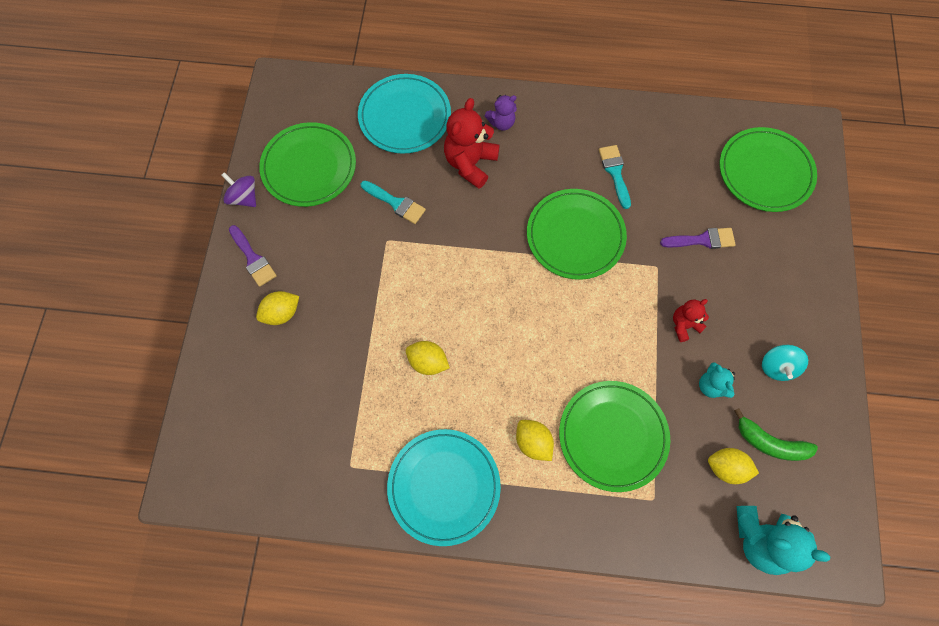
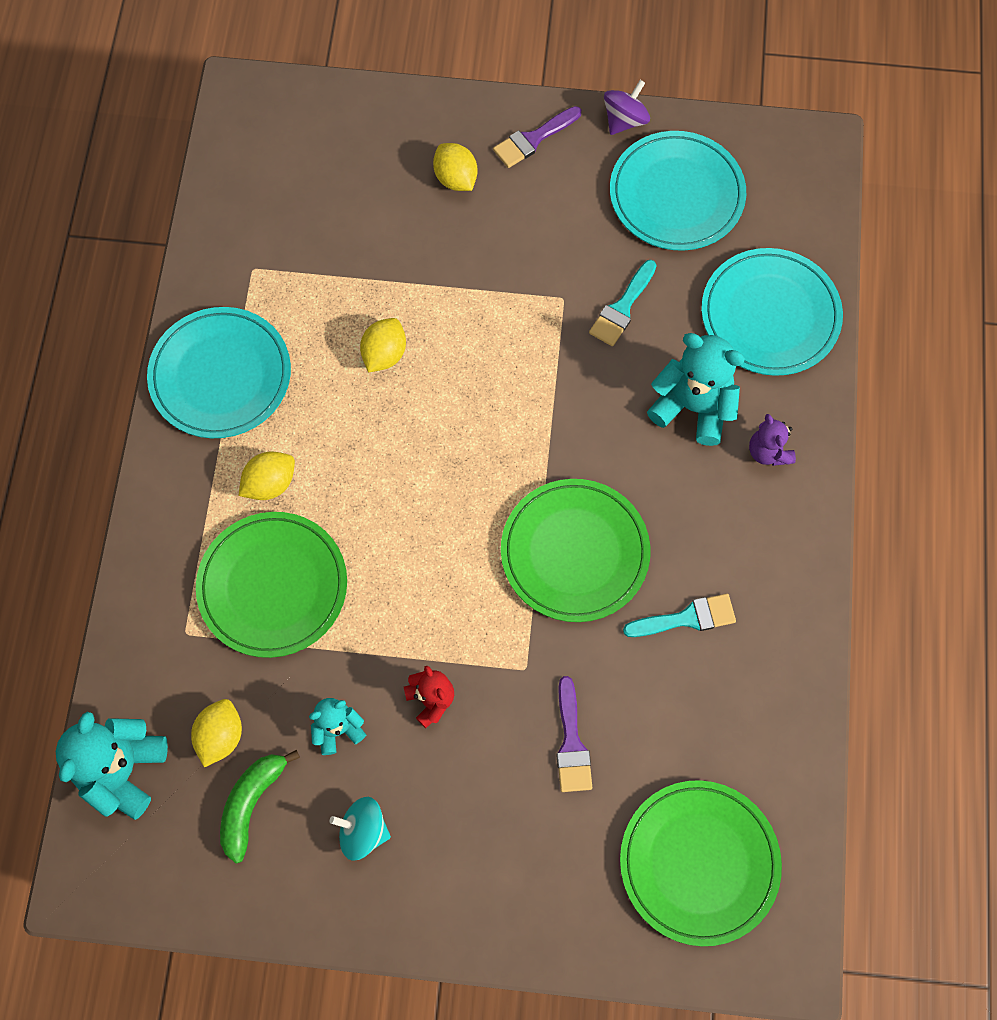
camera: 90 degrees right, 0 degrees up
(309, 167) = (676, 195): green plate -> turquoise plate
(470, 163) = (693, 407): red teddy bear -> turquoise teddy bear

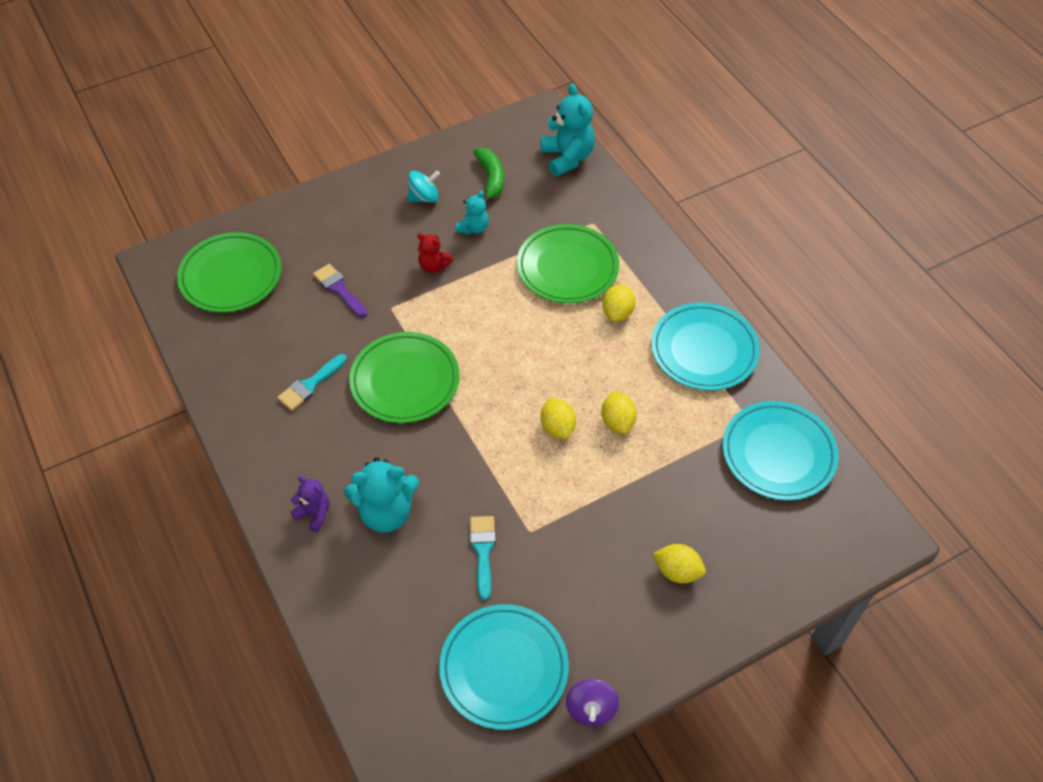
camera: 145 degrees right, 15 degrees down
(220, 736) = (532, 194): yellow lemon -> yellow lemon (557, 427)
(533, 139) = (648, 642): purple brush -> none
(770, 315) = (369, 614): turquoise plate -> turquoise plate (778, 453)

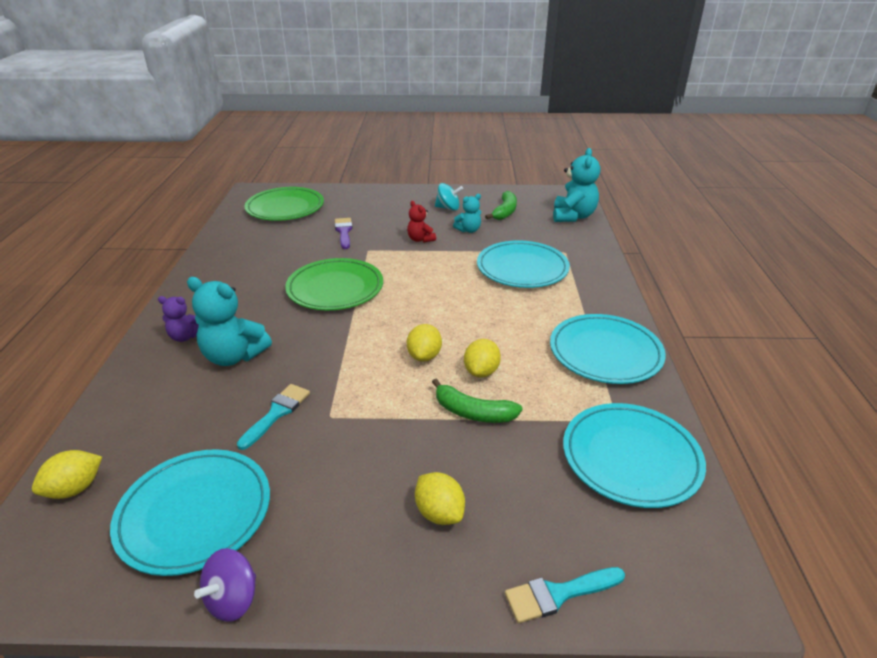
camera: 30 degrees right, 20 degrees down
(310, 385) = (269, 269): turquoise brush -> turquoise brush (558, 594)
(314, 513) = (185, 336): purple teddy bear -> purple teddy bear turned 120 degrees clockwise
(567, 267) = (522, 268): green plate -> turquoise plate
(617, 313) = (542, 305): yellow lemon -> yellow lemon (75, 489)
(640, 469) = (473, 412): none -> green banana

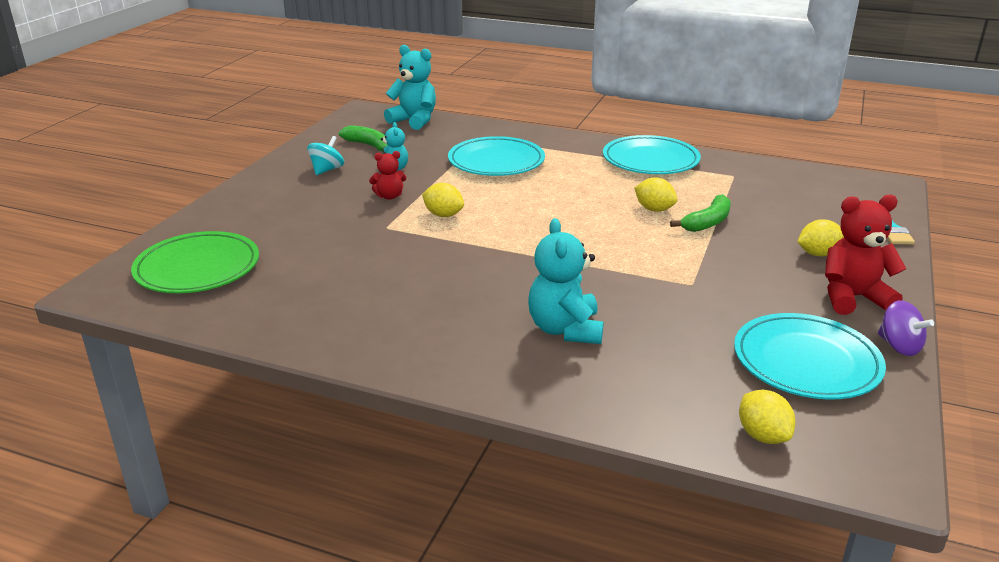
camera: 70 degrees left, 5 degrees down
(185, 336) = (503, 362): purple teddy bear -> none
(234, 356) = (565, 329): turquoise teddy bear -> turquoise teddy bear turned 135 degrees clockwise
(277, 413) = (677, 311): turquoise brush -> none
(335, 288) = (460, 257): green plate -> none
(338, 551) = (852, 298): none -> red teddy bear
(344, 232) = (322, 236): purple brush -> none
(424, 356) = (619, 229): yellow lemon -> yellow lemon (443, 215)
(631, 458) = (773, 180): turquoise plate -> none

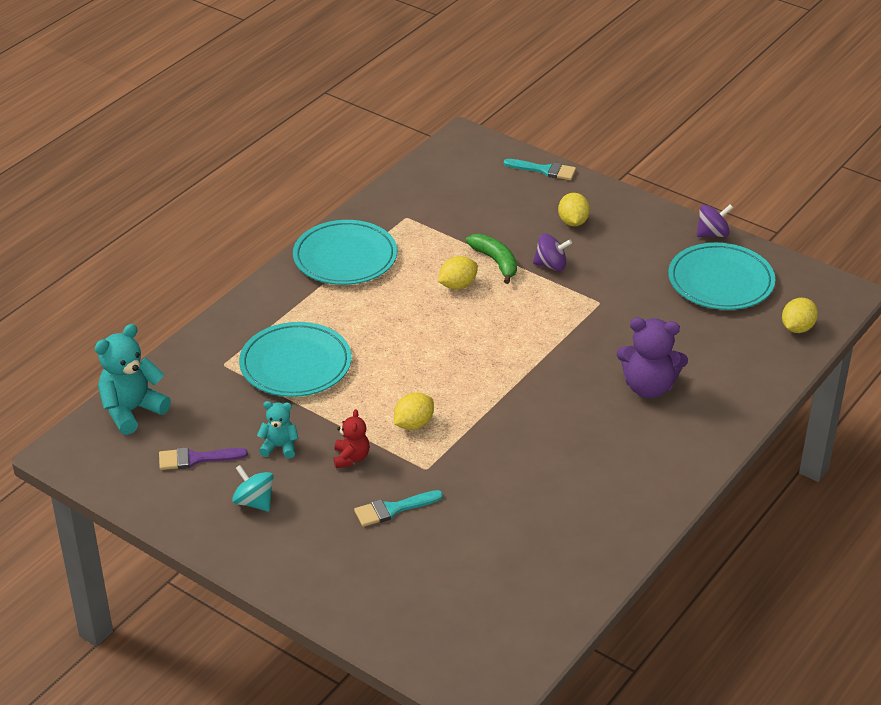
camera: 75 degrees left, 10 degrees up
(197, 268) = (466, 615): green plate -> none
(330, 220) = (393, 509): none -> turquoise brush
(369, 146) = (196, 459): green banana -> purple brush
(565, 329) = (648, 387): turquoise teddy bear -> purple teddy bear
(730, 250) = (551, 265): none -> purple spinning top
(762, 435) = (797, 328): yellow lemon -> yellow lemon turned 45 degrees counterclockwise
(852, 298) = (644, 230): red teddy bear -> none

